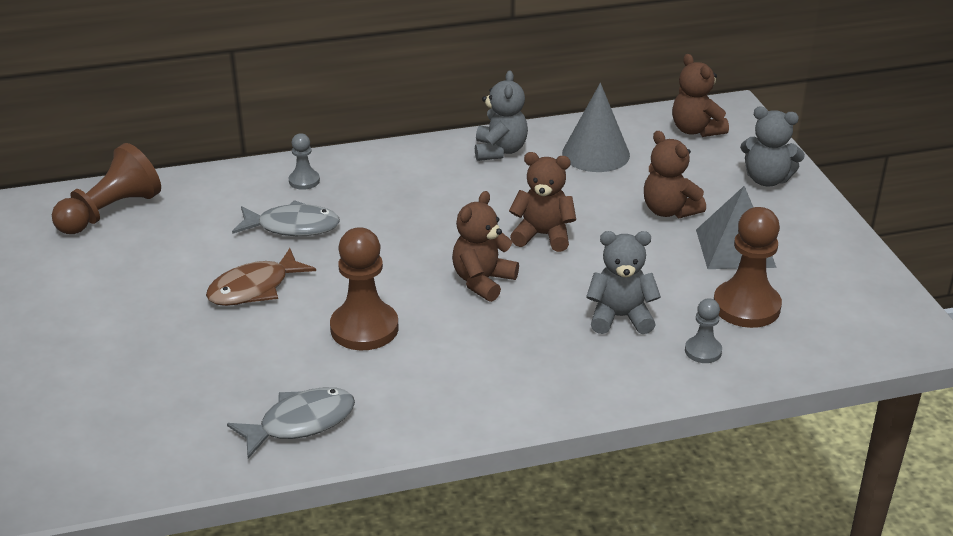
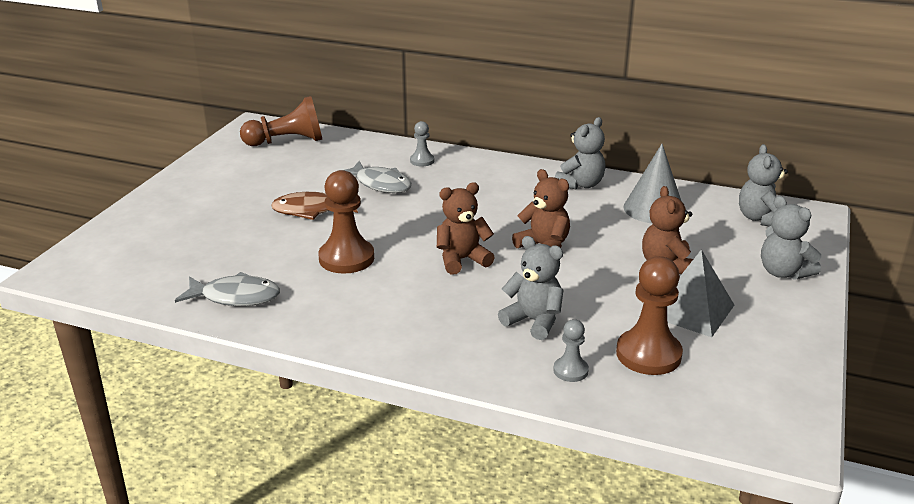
camera: 35 degrees right, 5 degrees down
(696, 130) = (761, 219): brown teddy bear -> grey teddy bear

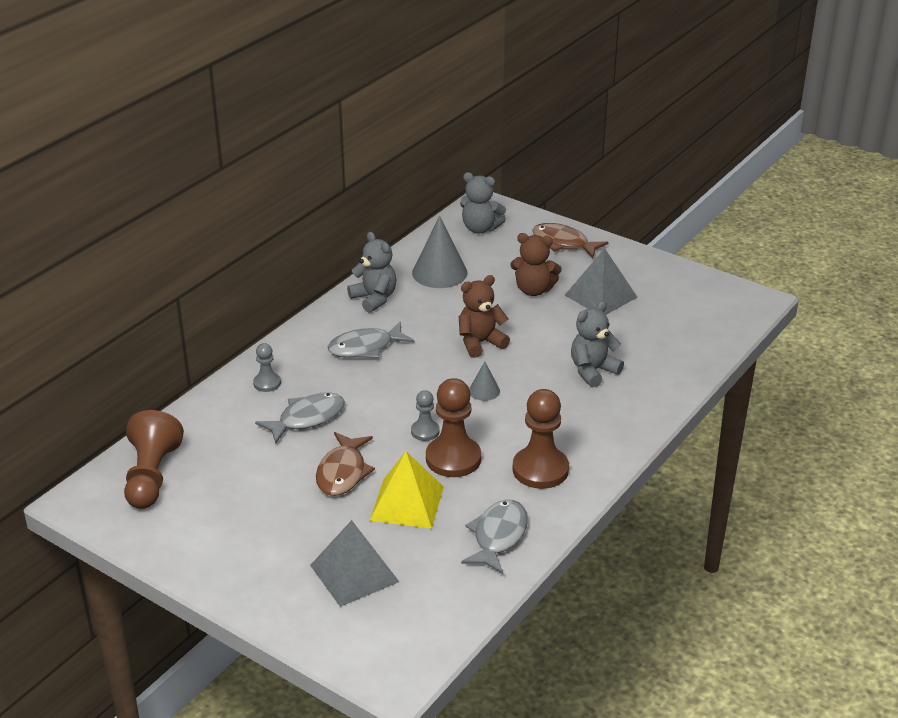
camera: 75 degrees left, 5 degrees up
(180, 235) = (354, 573): none -> grey pyramid
(275, 245) = (407, 503): none -> yellow pyramid
(462, 260) = (484, 391): brown teddy bear -> grey cone
(498, 192) = (365, 348): none -> grey fish
(570, 370) = (662, 367): grey pawn -> grey pawn (425, 431)
(648, 354) = (651, 329): brown pawn -> brown pawn (540, 470)
(783, 272) = (563, 243): grey teddy bear -> brown fish

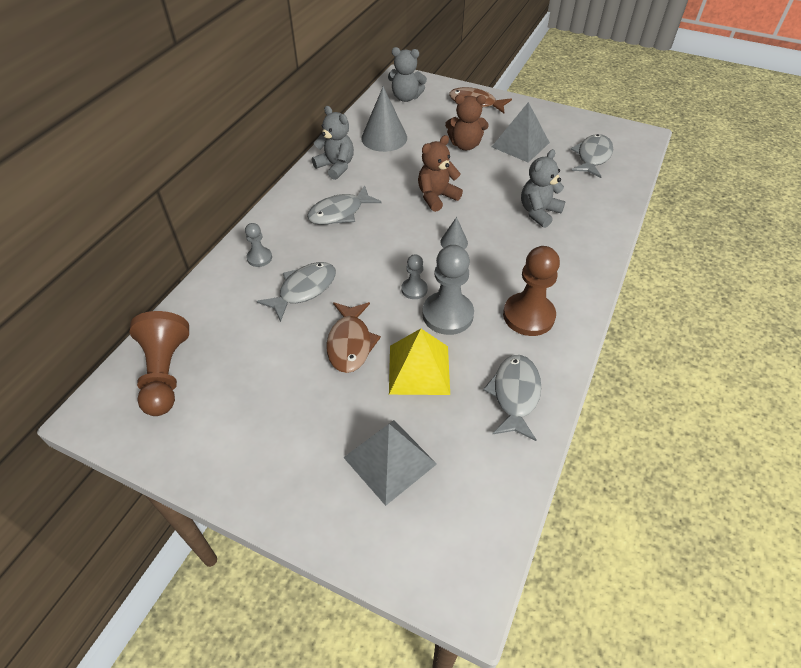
camera: 10 degrees left, 15 degrees up
(453, 459) = (447, 314): brown pawn -> grey pawn
(683, 318) = (592, 157): none -> grey fish

